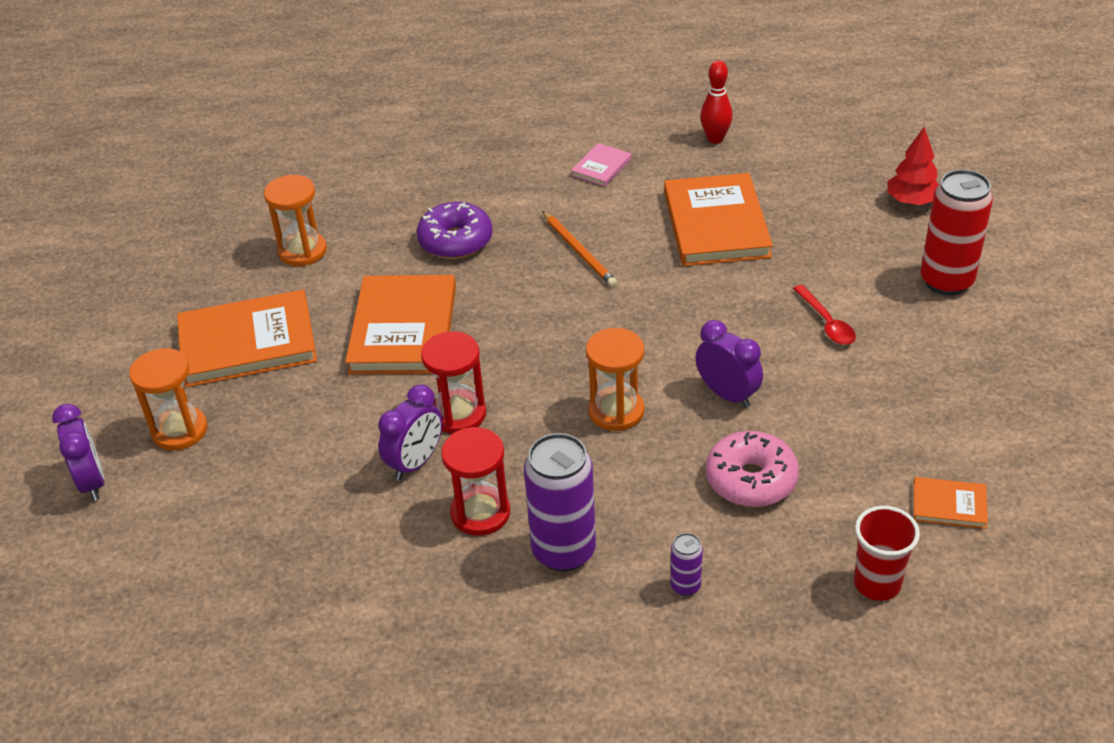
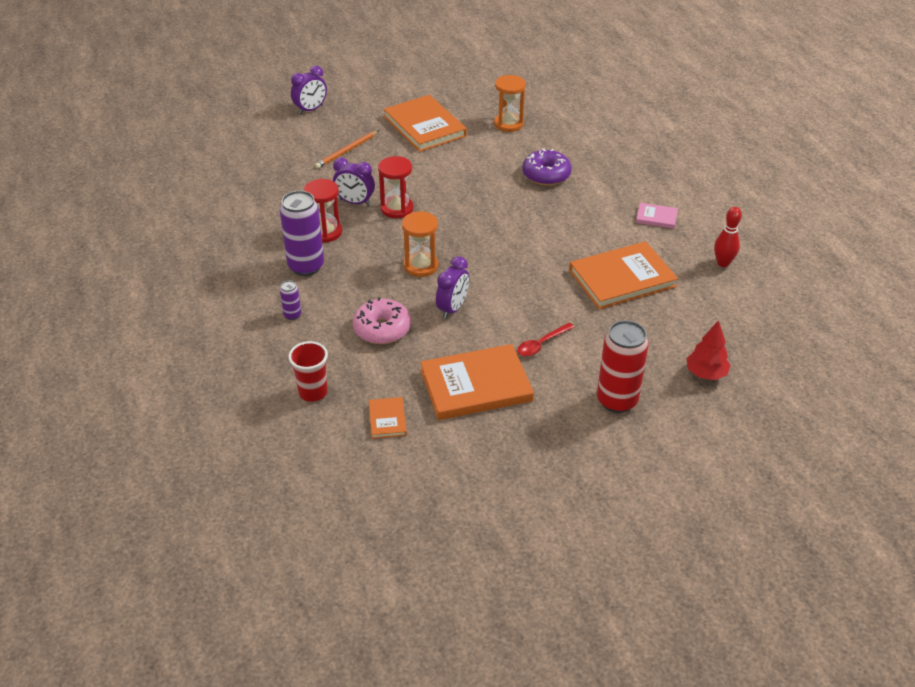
camera: 70 degrees right, 0 degrees up
(179, 430) = (353, 124): orange hourglass -> none
(403, 329) = (458, 174): orange book -> orange book (476, 385)
(579, 251) = (561, 224): orange pencil -> orange pencil (346, 151)

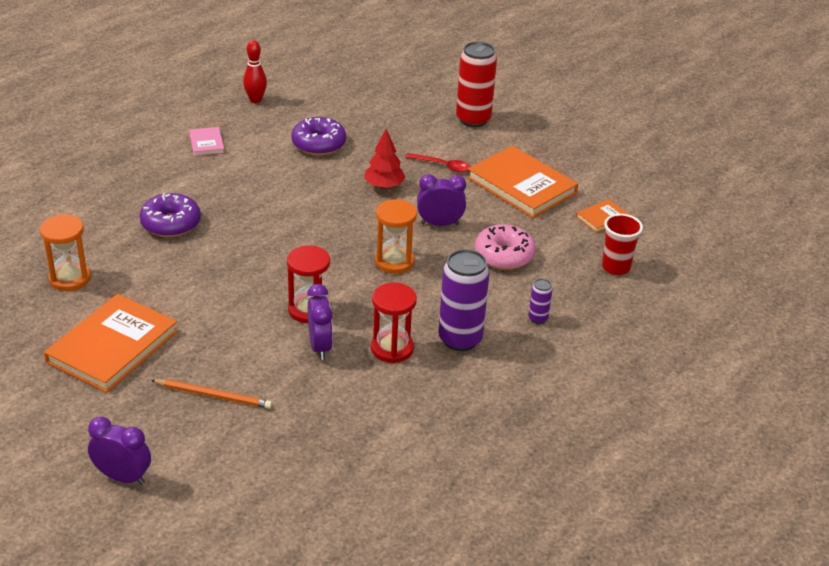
camera: 120 degrees left, 5 degrees down
(622, 278) = (318, 144): orange book -> purple donut
(706, 373) = (407, 88): red tree -> red tree (384, 186)

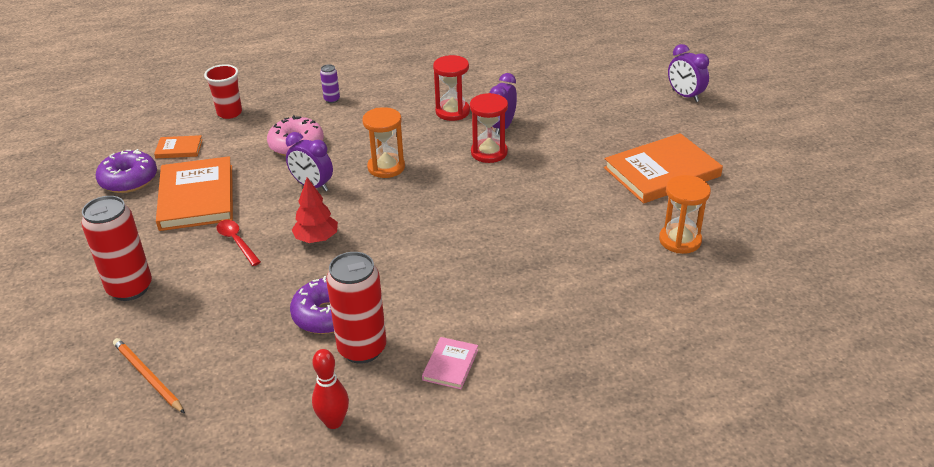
camera: 145 degrees left, 0 degrees up
(171, 224) = (556, 267): purple donut -> purple donut (129, 180)
(214, 396) = (601, 120): orange pencil -> orange pencil (148, 377)
(274, 134) = (362, 349): none -> red can
(460, 339) = (400, 103): purple can -> none

